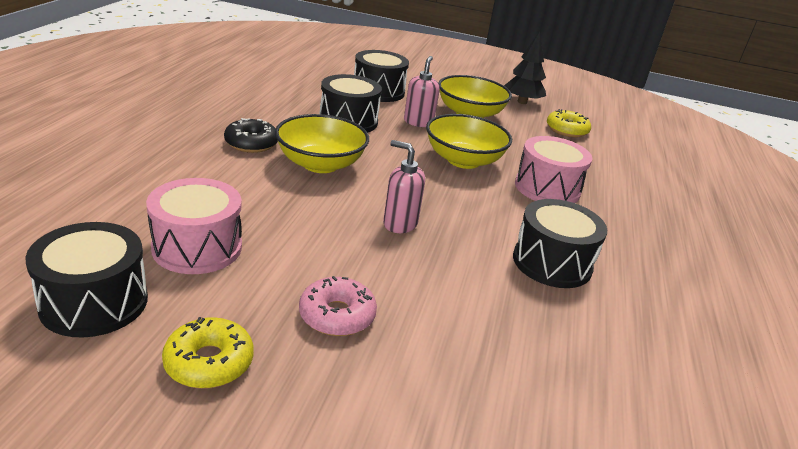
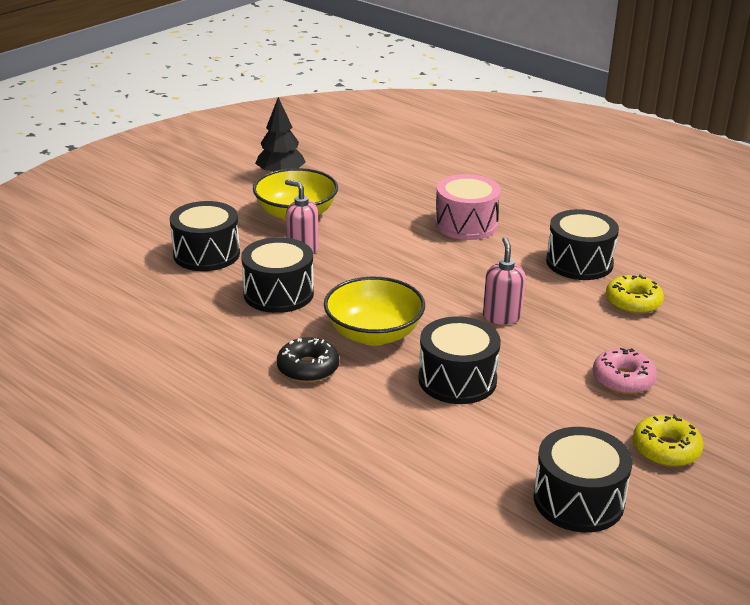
camera: 60 degrees left, 0 degrees up
(197, 247) = (508, 434): pink drum -> none
(274, 211) = (457, 380): none -> black drum
(399, 224) = (501, 317): pink soap dispenser -> pink soap dispenser turned 120 degrees clockwise
(463, 160) = (397, 250): yellow bowl -> none
(566, 130) = (358, 173): yellow donut -> yellow donut (633, 302)

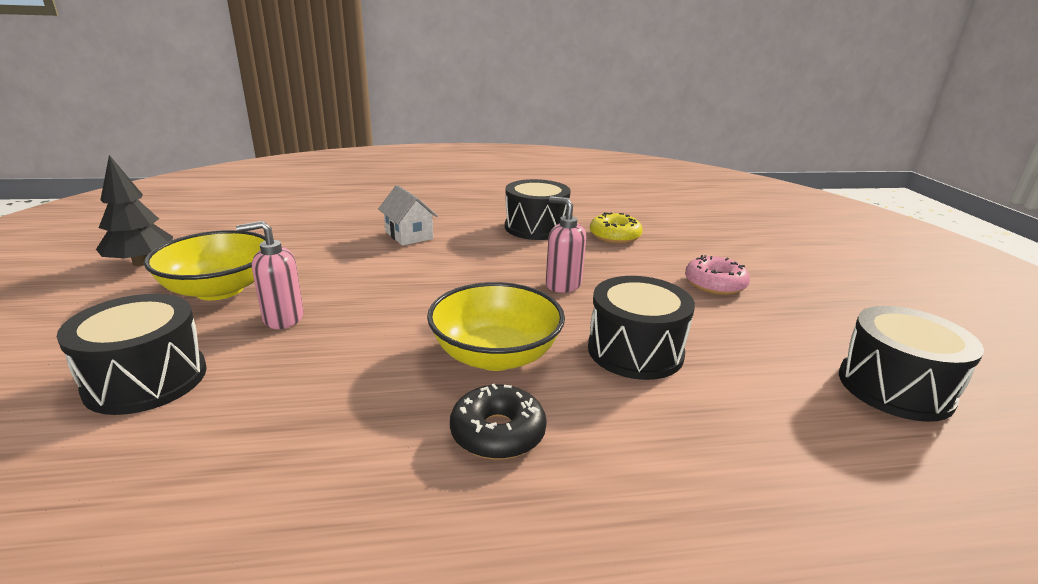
camera: 50 degrees left, 5 degrees down
(278, 293) = (323, 373): black drum -> none
(466, 224) = (409, 235): pink drum -> white house
(666, 449) = (831, 313): yellow donut -> none

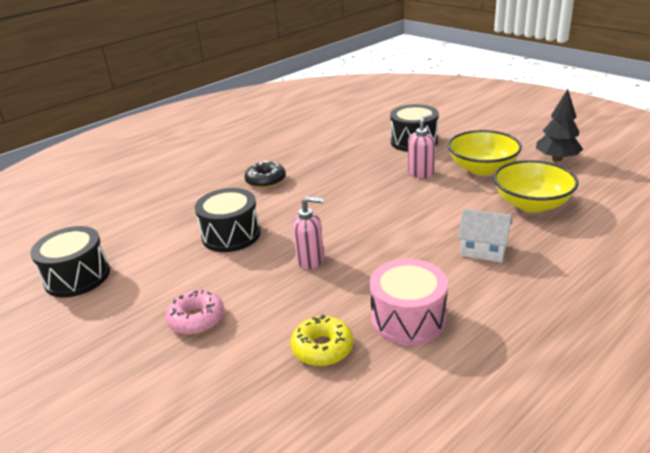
camera: 150 degrees right, 5 degrees up
(495, 355) = (299, 202): yellow bowl -> yellow bowl (531, 204)
(536, 227) = (408, 319): black drum -> pink drum

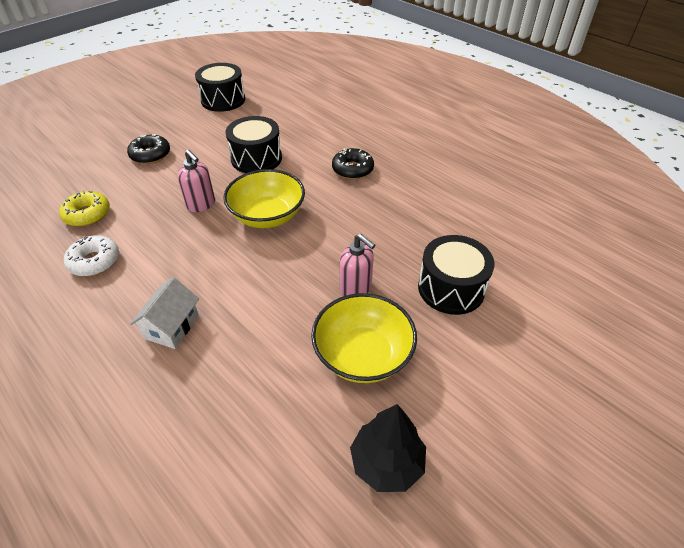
camera: 85 degrees right, 15 degrees up
(196, 319) = (150, 155): pink donut -> black donut
(311, 260) = (201, 204): pink soap dispenser -> pink soap dispenser turned 45 degrees counterclockwise
(408, 319) = (94, 261): pink drum -> white donut
(531, 204) = (255, 394): yellow bowl -> yellow bowl (267, 216)

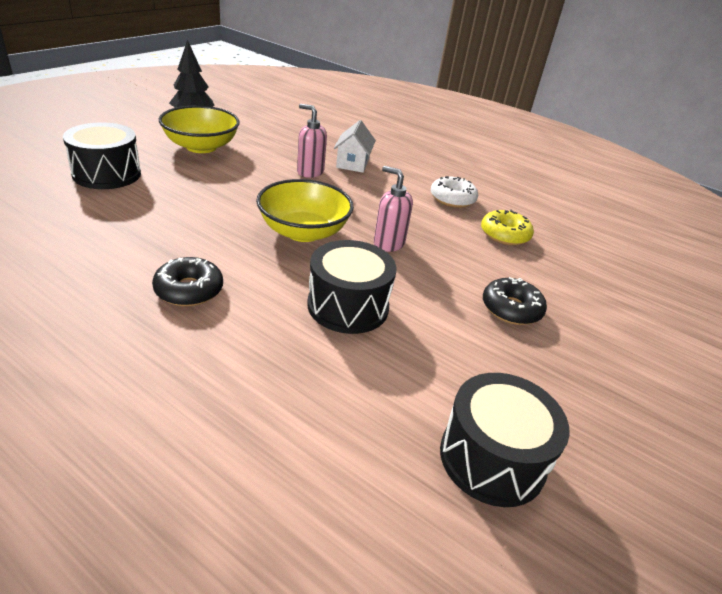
camera: 165 degrees right, 10 degrees down
(356, 289) = (202, 176): pink soap dispenser -> pink soap dispenser (310, 172)

